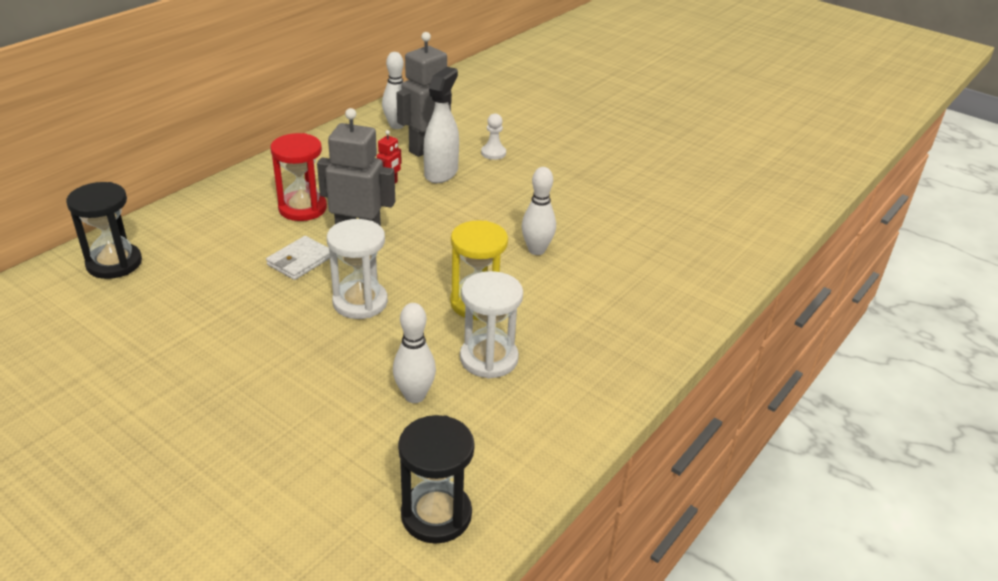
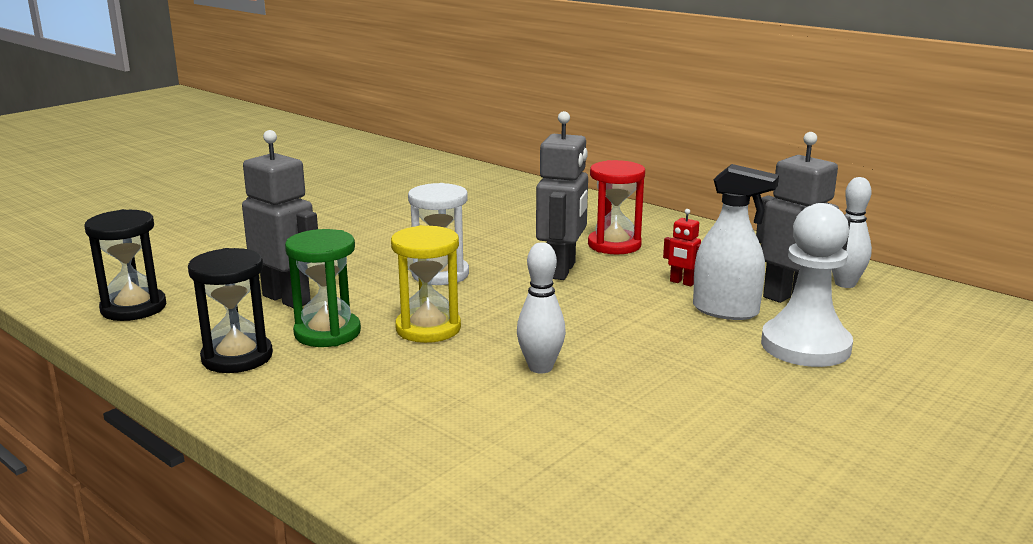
camera: 95 degrees right, 15 degrees down
(114, 263) = (510, 190): black hourglass -> black hourglass (237, 357)
(300, 261) = (514, 248): white wallet -> none
(414, 396) = (287, 299): white bowling pin -> grey robot
(489, 358) = (327, 333): white hourglass -> green hourglass
(493, 153) = (805, 346): white pawn -> white pawn, size x2.19

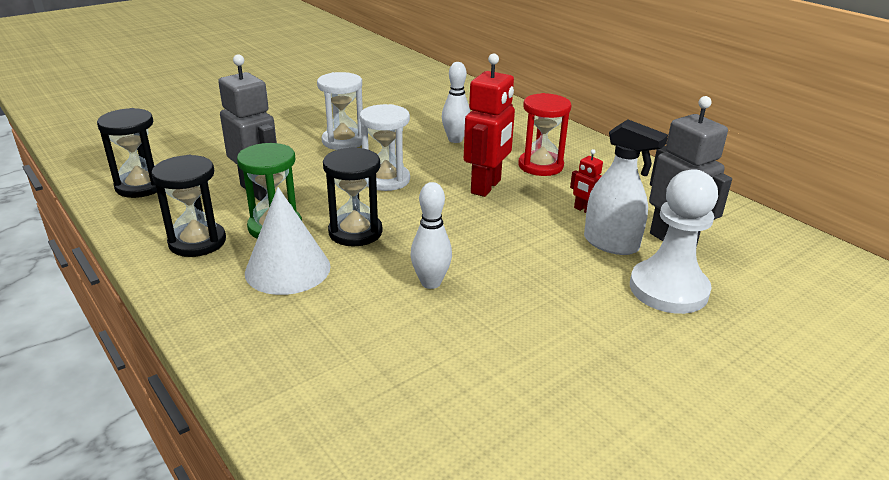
camera: 10 degrees right, 10 degrees up
(364, 372) = (288, 269): none -> white cone
(369, 240) = (343, 141): none -> white hourglass
(428, 328) = (355, 232): yellow hourglass -> black hourglass
(561, 270) = (486, 187): grey robot -> red robot
(845, 284) = (729, 228): white bowling pin -> white bowling pin (455, 140)

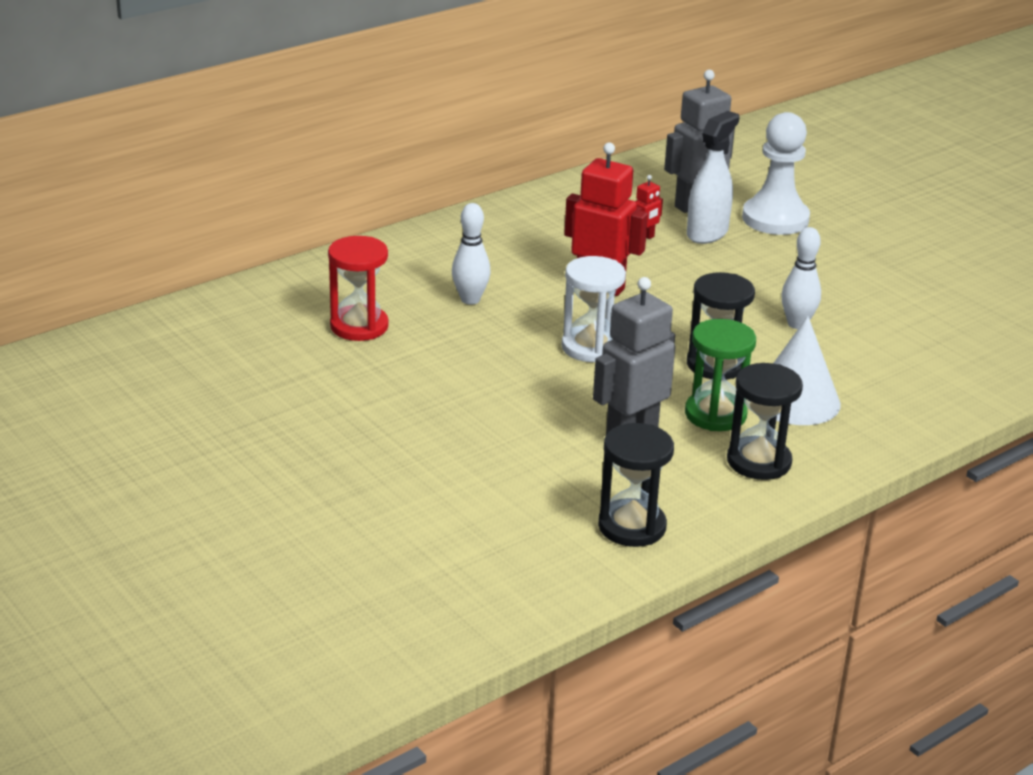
camera: 90 degrees left, 0 degrees up
(343, 141) = (478, 380): white hourglass -> none
(540, 166) = (543, 251): red hourglass -> red hourglass (359, 326)

